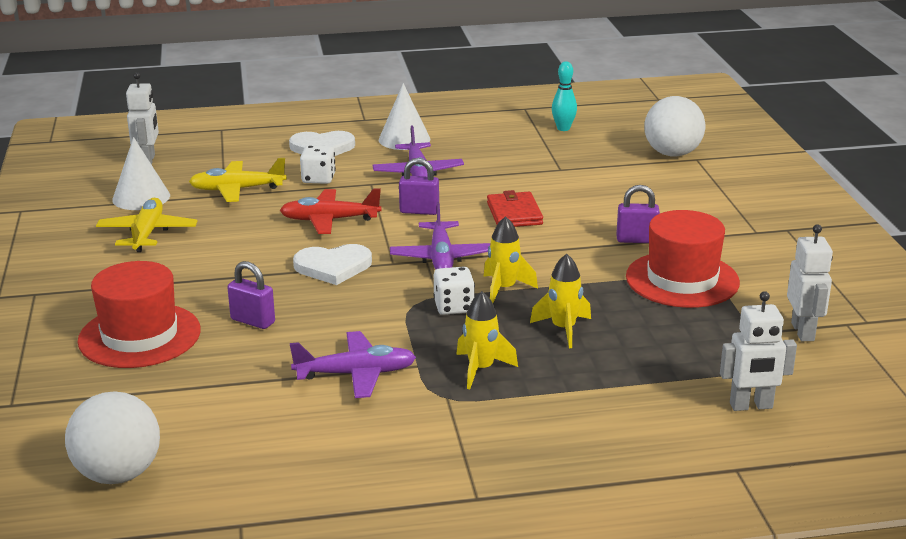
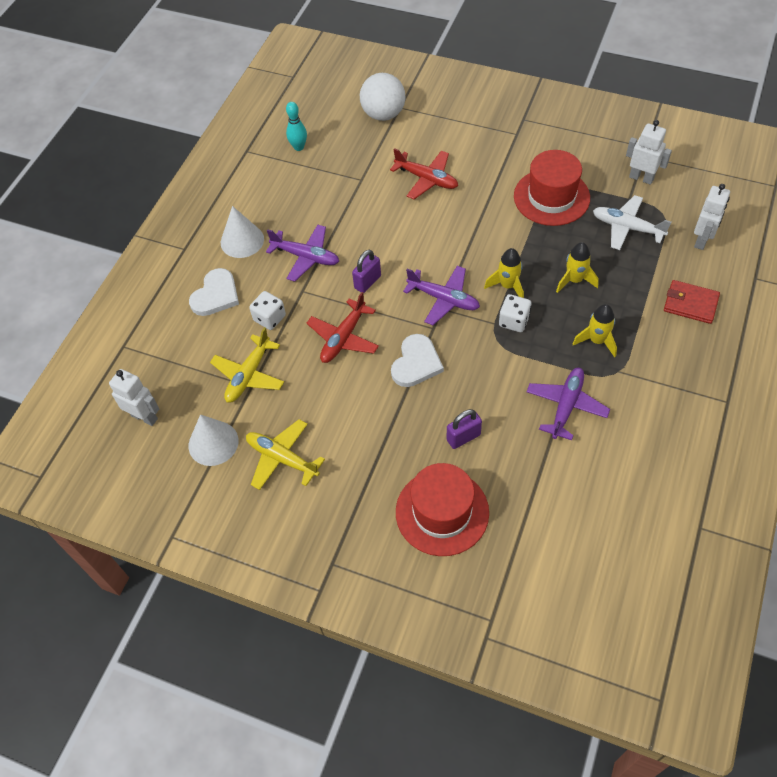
camera: 55 degrees left, 30 degrees up
(118, 474) = (614, 577): white ball -> none
(514, 213) = (409, 234): red wallet -> red wallet (690, 304)
(608, 201) = (426, 179): none -> red plane
(636, 240) = (488, 192): purple padlock -> none
(699, 343) = (627, 227): none -> white plane

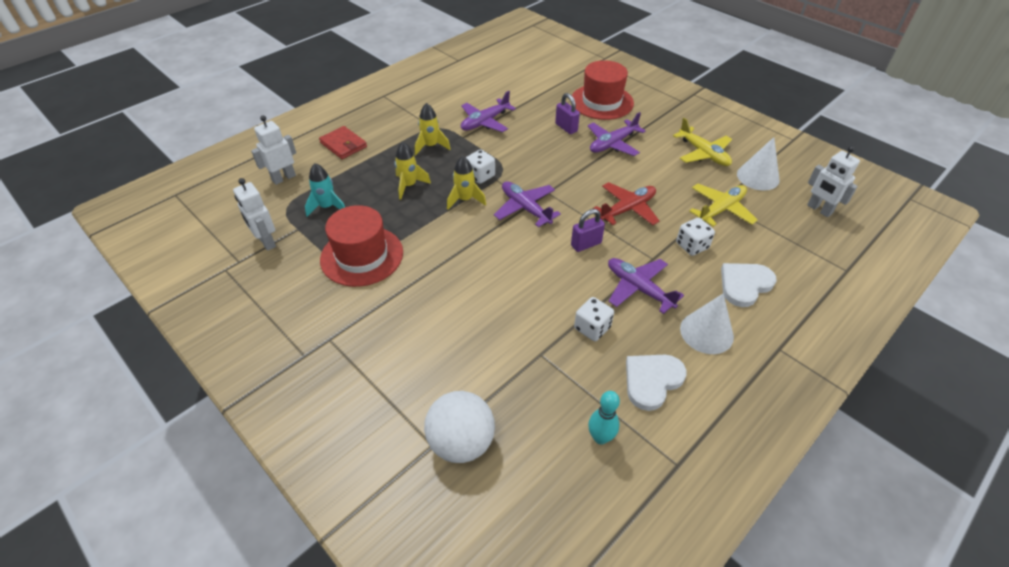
camera: 160 degrees left, 10 degrees down
(331, 211) = (592, 328): none -> white dice
(395, 431) = (613, 144): none -> purple plane
(416, 363) = (575, 175): white heart -> white heart (652, 381)
(426, 179) = (467, 324): red plane -> none
(463, 437) = (566, 128): purple padlock -> purple padlock turned 60 degrees clockwise
(627, 227) = (327, 207): white plane -> turquoise rocket

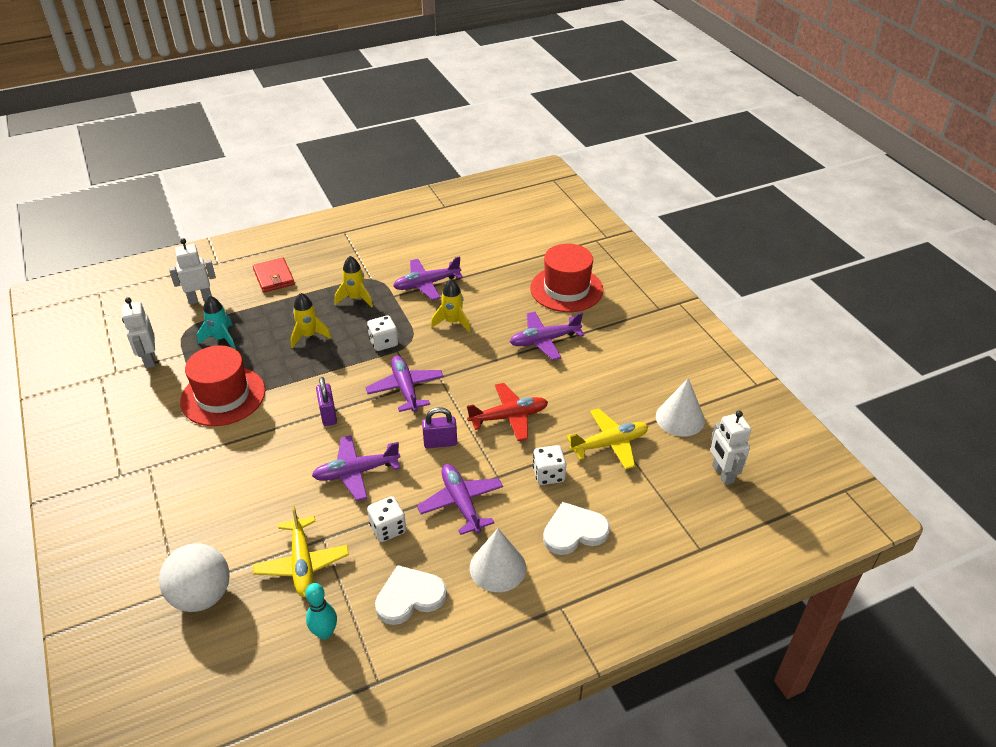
camera: 20 degrees right, 5 degrees down
(465, 200) = (352, 364): yellow rocket -> yellow rocket (452, 322)
(531, 288) = (356, 472): none -> purple plane
(566, 128) = (507, 310): purple padlock -> purple padlock (328, 415)
(703, 154) = (637, 376): yellow plane -> yellow plane (302, 563)

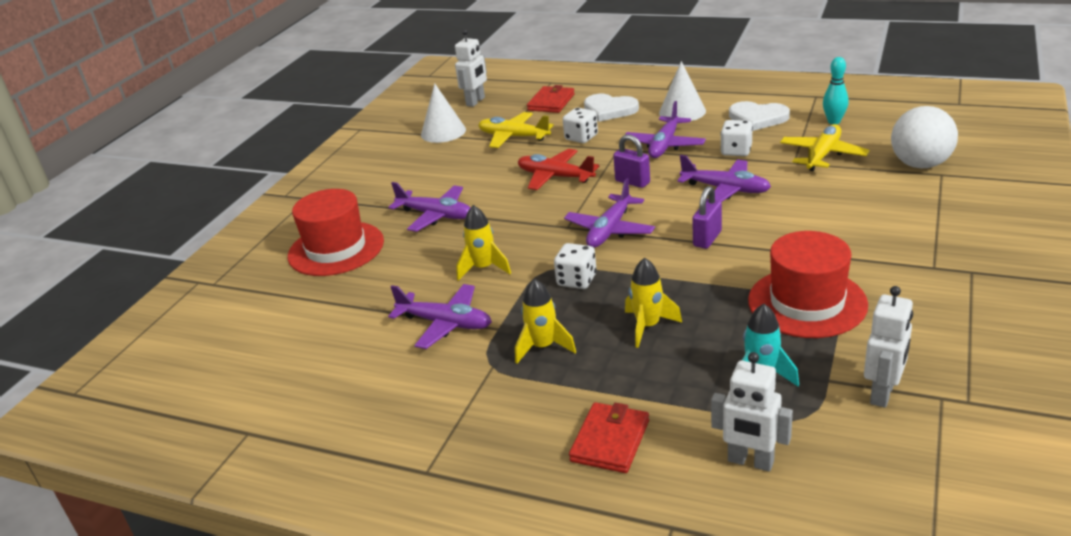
camera: 130 degrees left, 10 degrees down
(648, 512) = (551, 102): none -> red wallet

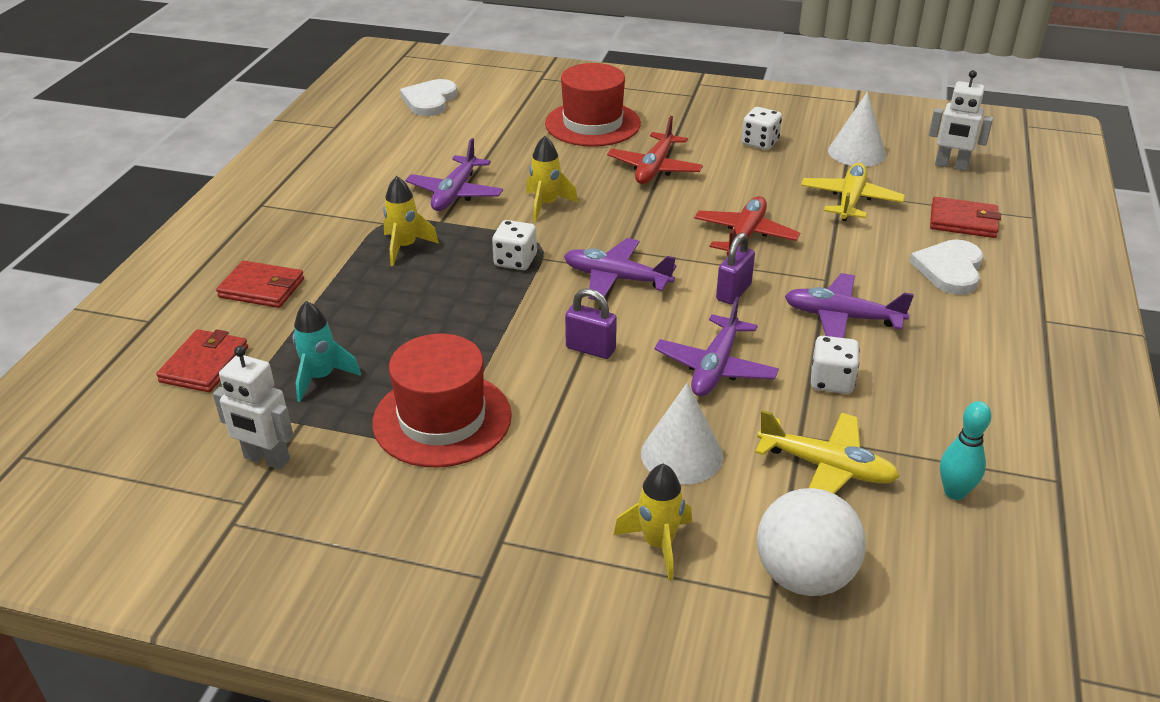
camera: 80 degrees right, 5 degrees up
(436, 215) = (654, 168): purple plane -> red plane
(581, 137) = (856, 250): white dice -> white dice (760, 143)
(648, 326) = (423, 307): yellow rocket -> yellow rocket (658, 544)
(682, 111) = (958, 334): white cone -> white cone (682, 454)
(750, 462) = (204, 364): white robot -> red wallet
(758, 118) = (950, 408): white heart -> white heart (429, 100)

